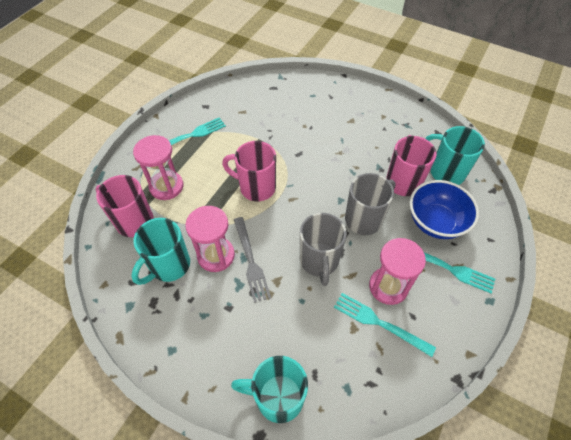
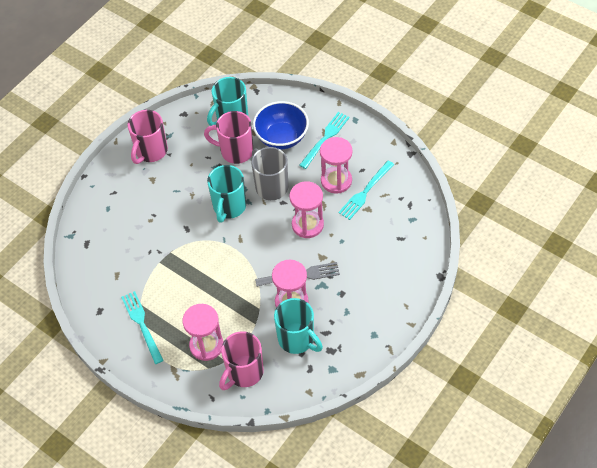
camera: 80 degrees left, 0 degrees up
(256, 187) = (221, 267): pink mug -> pink mug (151, 151)
(277, 397) = (415, 263): turquoise mug -> turquoise mug (229, 207)
(319, 261) = (307, 225): grey mug -> pink hourglass

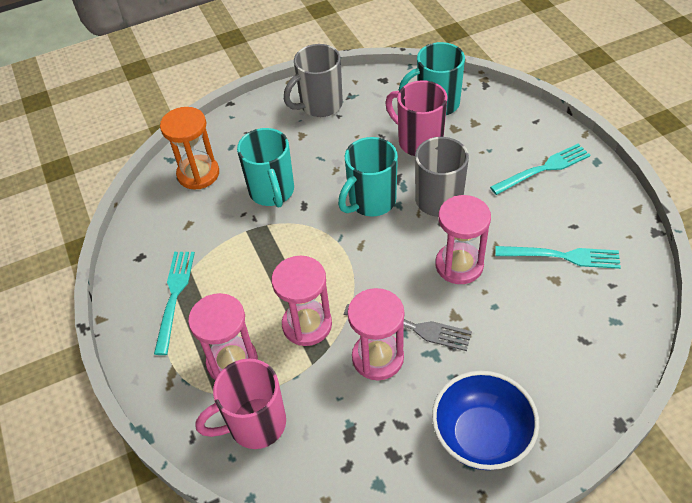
camera: 30 degrees right, 5 degrees down
(98, 237) = (198, 174): none -> orange hourglass
(151, 151) = (320, 105): pink mug -> grey mug
(281, 137) = (486, 147): blue bowl -> blue bowl (481, 436)
(297, 339) = (354, 414): turquoise mug -> turquoise mug (272, 192)
(336, 181) = (530, 225): pink hourglass -> pink hourglass (307, 324)
(365, 192) = (563, 256): turquoise fork -> turquoise fork turned 150 degrees counterclockwise

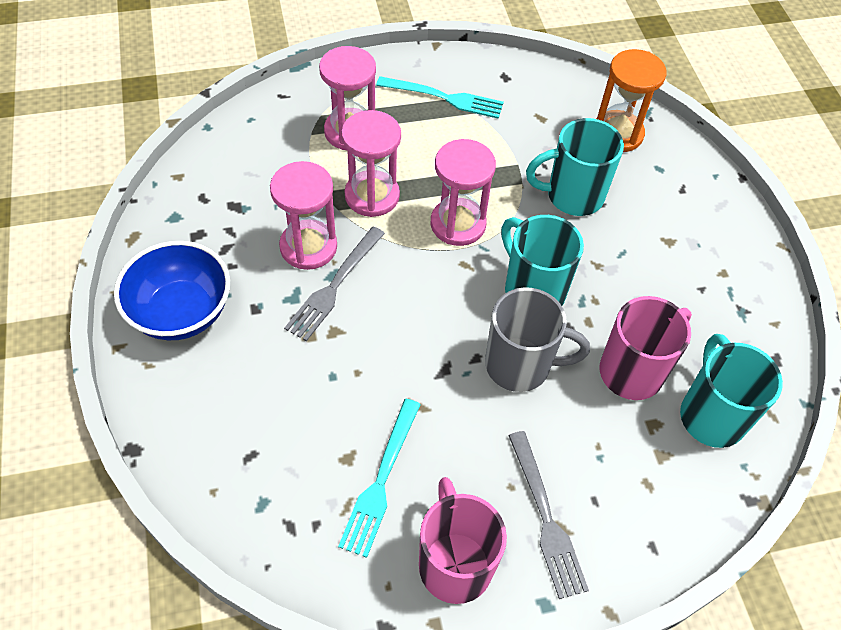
camera: 95 degrees right, 5 degrees up
(255, 424) = (275, 139): pink mug -> pink mug (454, 563)
(320, 105) = (726, 271): grey mug -> none
(459, 265) = (404, 357): pink hourglass -> pink hourglass (458, 224)
(544, 168) = (546, 519): turquoise fork -> grey fork

